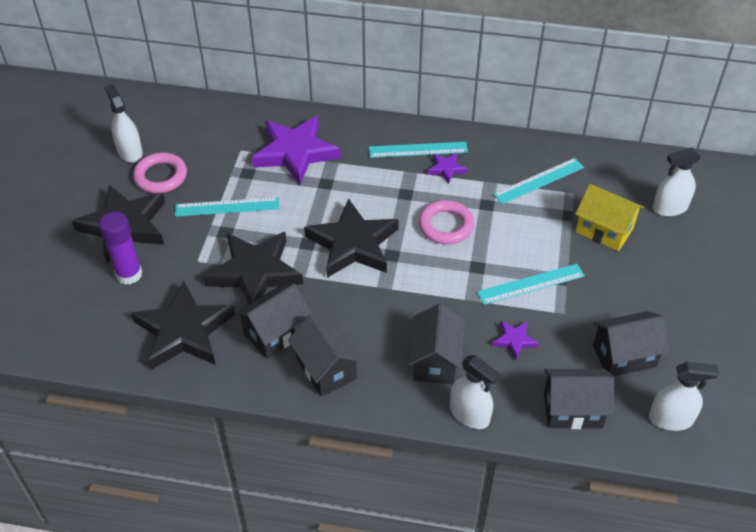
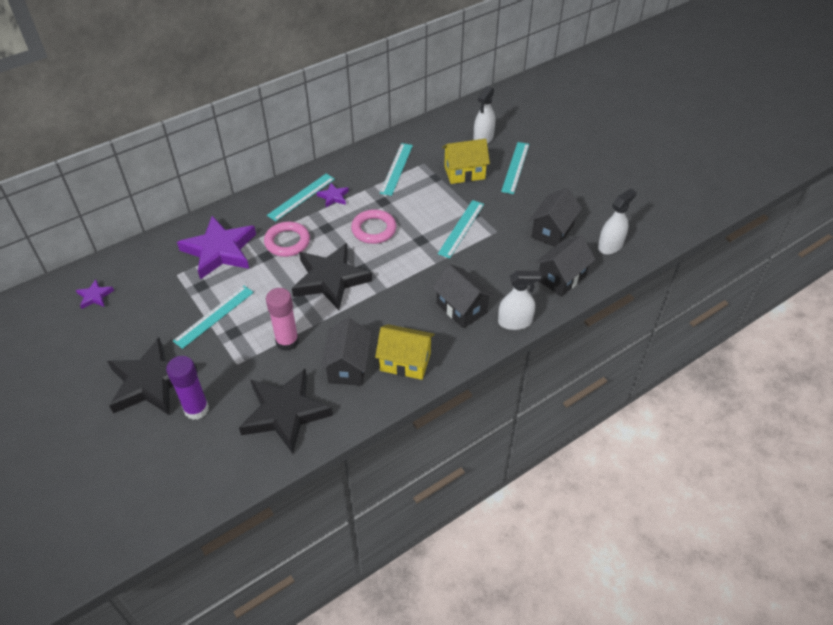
camera: 45 degrees left, 0 degrees up
(130, 152) = (88, 332): white spray bottle -> none
(160, 176) = (136, 331): pink ring -> pink ring (287, 242)
(255, 272) = (287, 341): black star -> pink glue stick
(326, 369) = (405, 362): black house -> yellow house
(514, 340) = (489, 265): purple star -> purple star (95, 296)
(667, 261) = (515, 167): none -> turquoise ruler

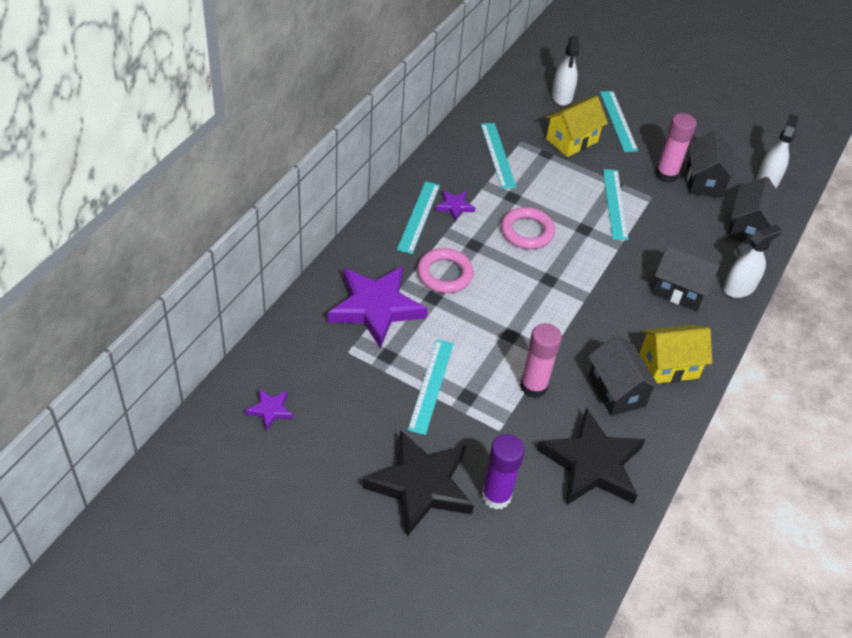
camera: 30 degrees left, 0 degrees up
(330, 279) = (524, 302): black star -> none
(523, 218) = (666, 174): none -> pink glue stick

